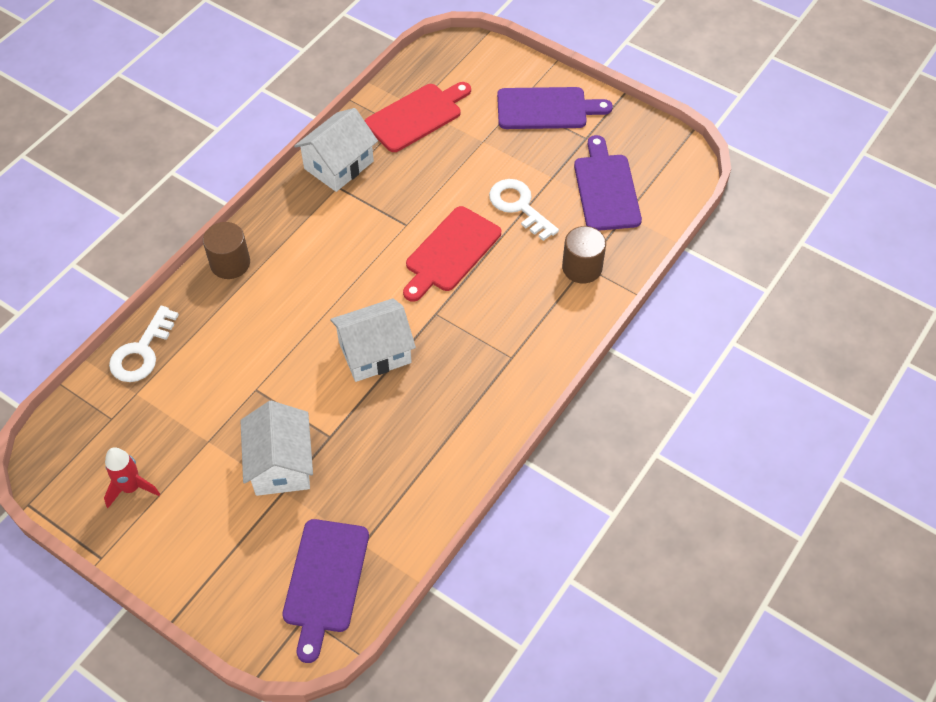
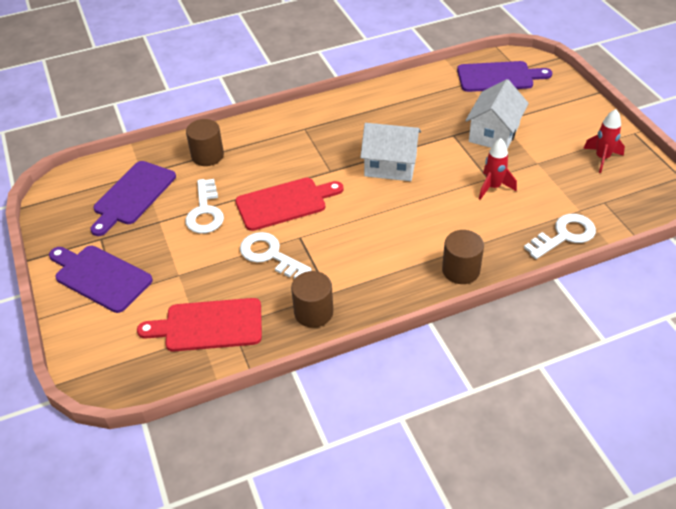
camera: 145 degrees left, 10 degrees down
(244, 378) = (493, 187): none -> red rocket
(325, 581) = (498, 77): purple cutting board -> purple cutting board turned 45 degrees clockwise
(339, 165) = (313, 312): white house -> brown cylinder
(418, 195) = (270, 255): none -> white key

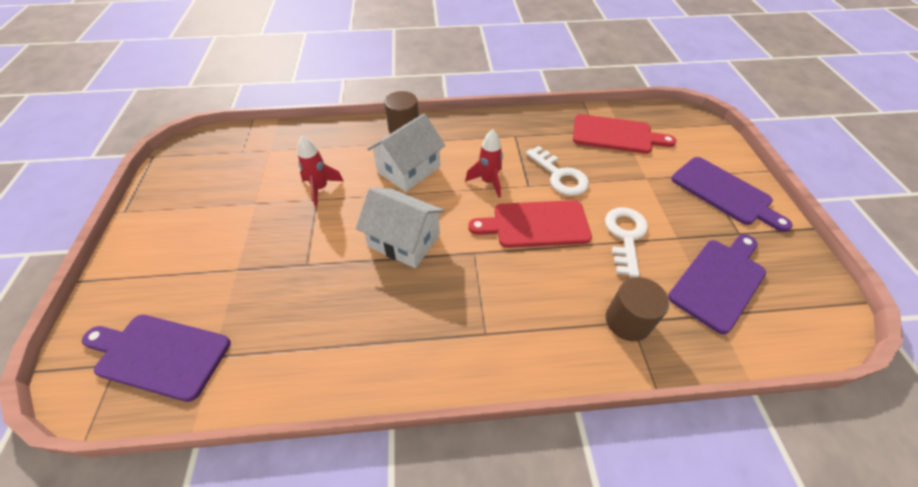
camera: 165 degrees left, 5 degrees up
(313, 312) = (531, 126): brown cylinder -> none
(494, 133) = (261, 253): white house -> white house (409, 169)
(564, 235) = (303, 134): white key -> none
(602, 158) = (191, 191): red rocket -> red rocket (488, 182)

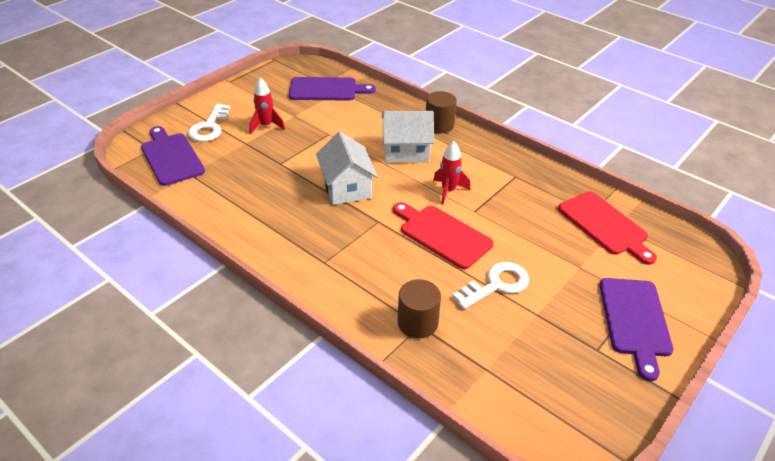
camera: 45 degrees right, 10 degrees down
(320, 188) = (338, 129): red rocket -> red rocket (266, 126)
(560, 175) = (508, 220): white key -> white key (209, 127)
(719, 281) = (523, 357): purple cutting board -> purple cutting board (326, 89)

